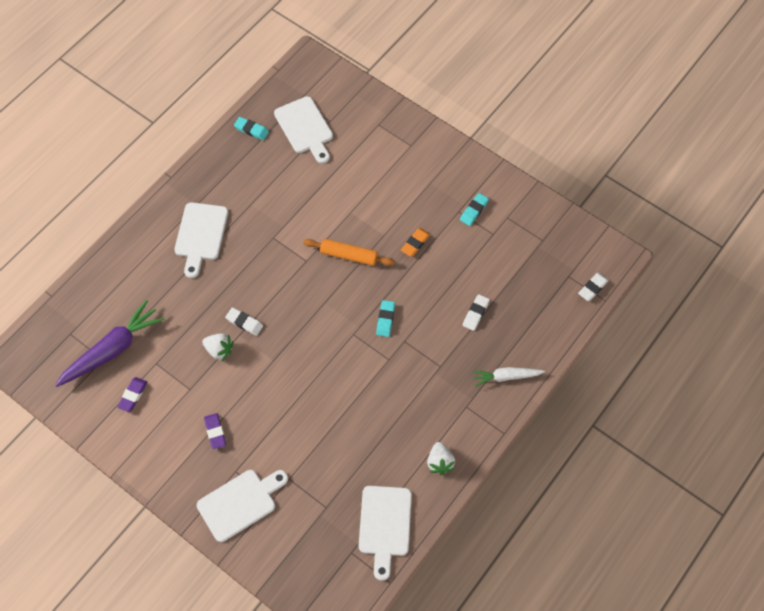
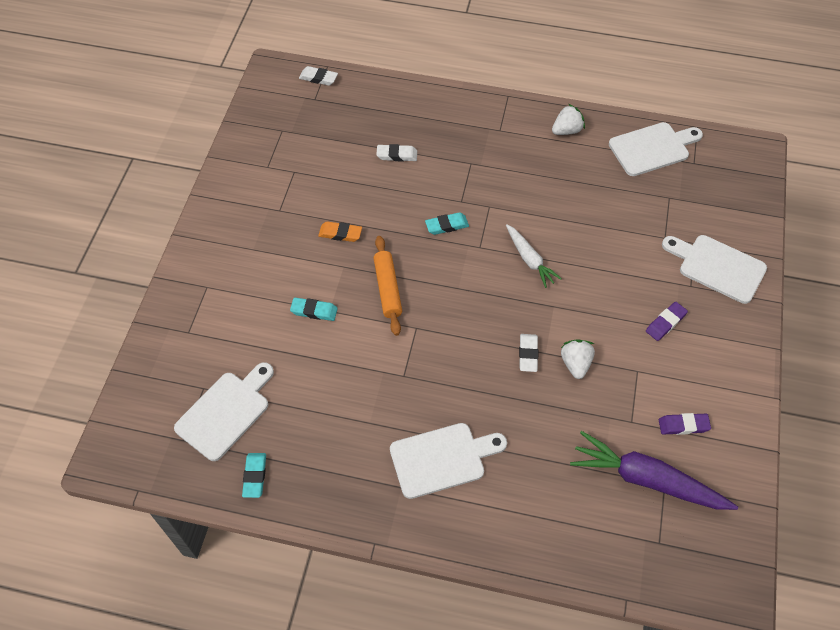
camera: 115 degrees left, 5 degrees down
(474, 211) = (272, 197): turquoise eraser -> turquoise eraser (314, 311)
(506, 377) = (451, 111): white carrot -> white carrot (529, 259)

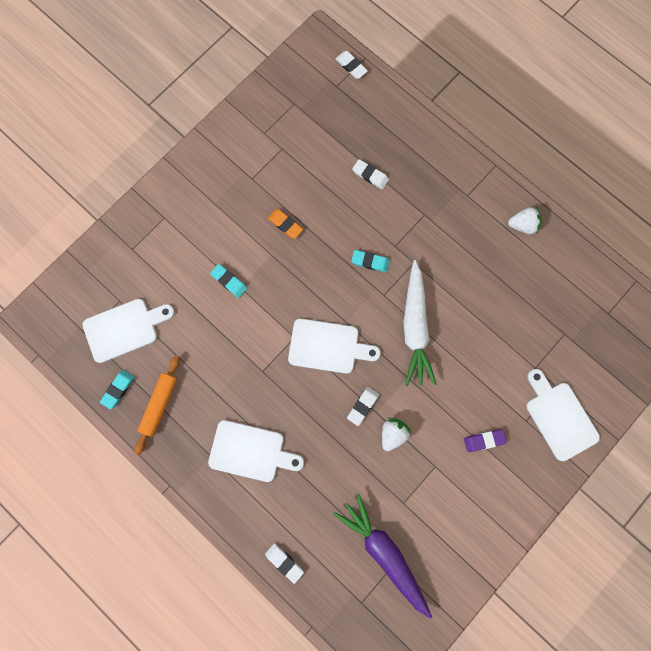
camera: 30 degrees right, 20 degrees up
(387, 289) = (292, 293): orange rolling pin -> orange rolling pin (159, 404)
(529, 259) = (415, 327): white carrot -> white carrot, size x1.73
(552, 549) = (284, 562): none -> white eraser
(652, 148) = (583, 281): white cutting board -> white cutting board (328, 346)
(683, 425) = (439, 528): purple eraser -> none

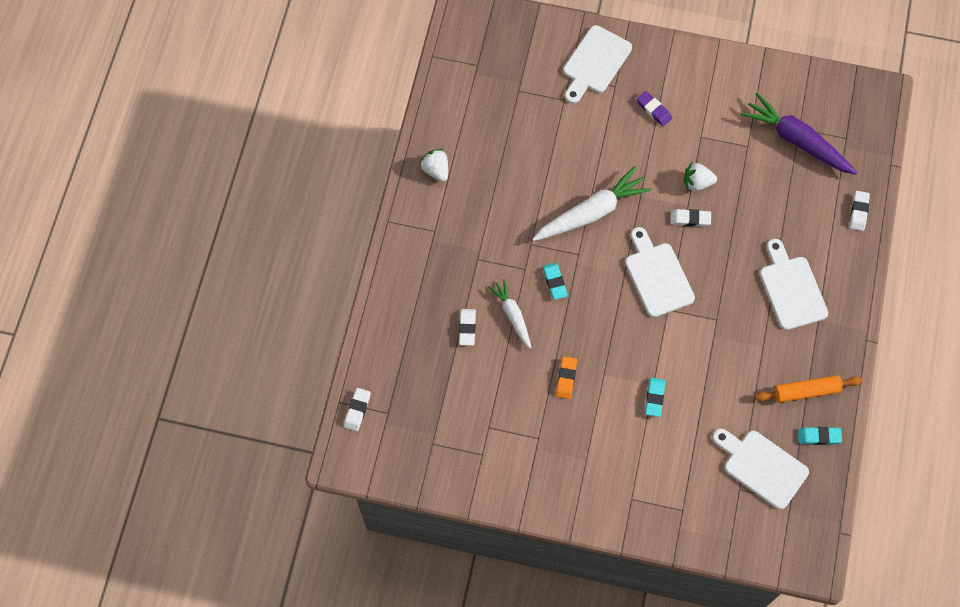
camera: 120 degrees left, 10 degrees down
(361, 214) = (512, 315): none -> white carrot
(384, 553) = (796, 140): purple carrot -> purple carrot turned 105 degrees clockwise

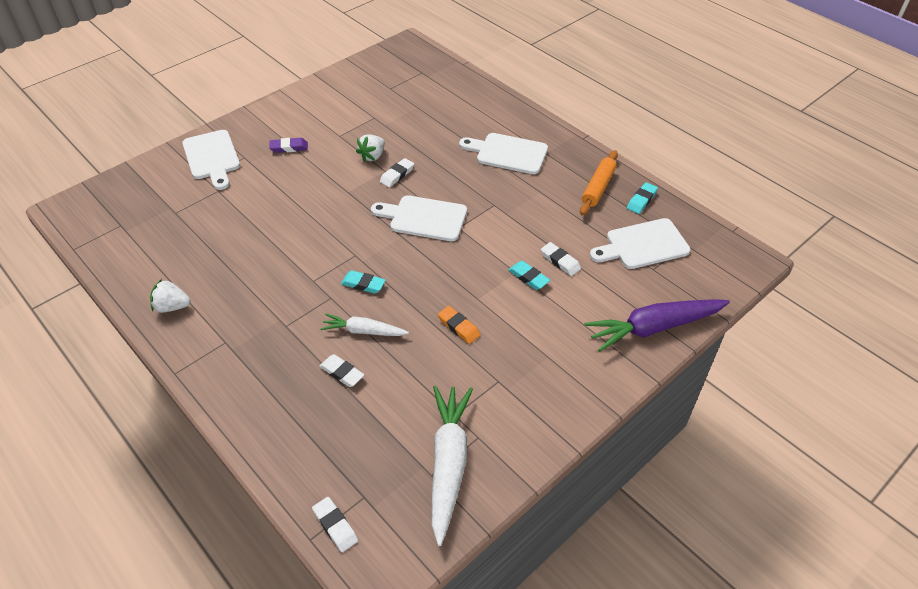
camera: 55 degrees left, 20 degrees down
(591, 212) = (329, 227): white carrot -> white carrot (448, 463)
(796, 140) = (397, 93): purple carrot -> purple carrot (654, 328)
(858, 212) = (482, 93): white eraser -> white eraser (560, 261)

